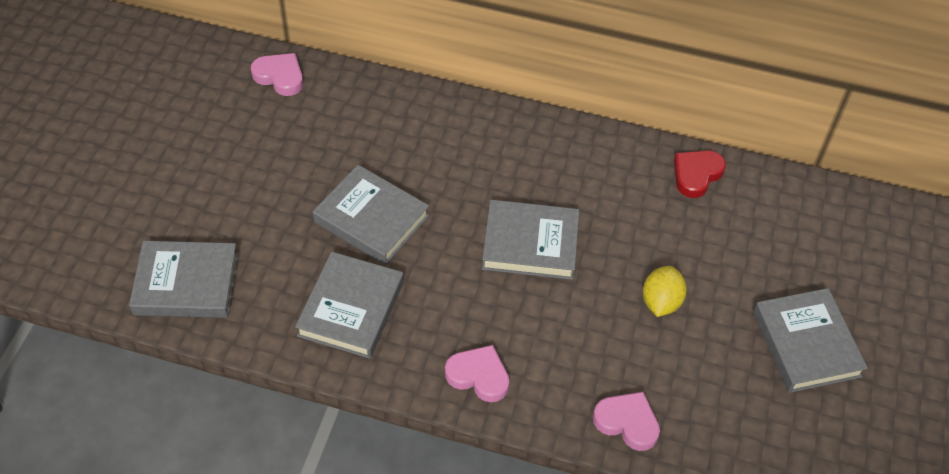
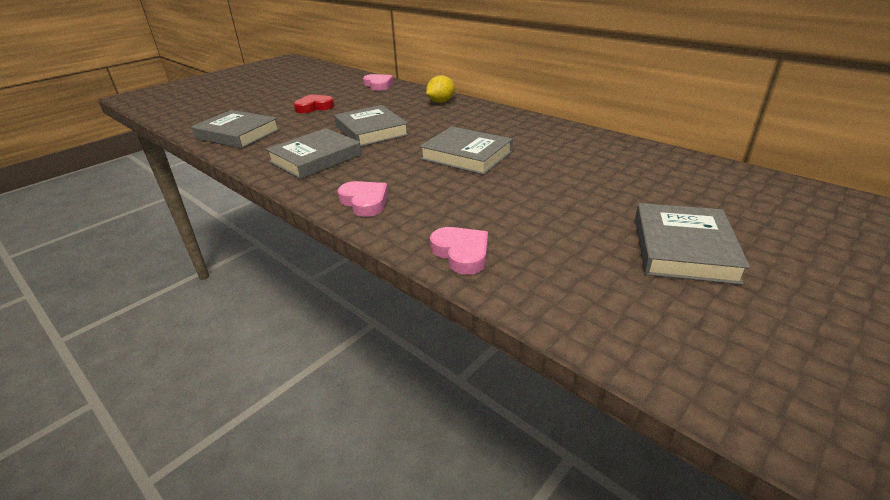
camera: 30 degrees right, 20 degrees down
(661, 302) = (549, 198): yellow lemon -> yellow lemon (441, 102)
(696, 175) = (626, 149): red heart -> red heart (314, 107)

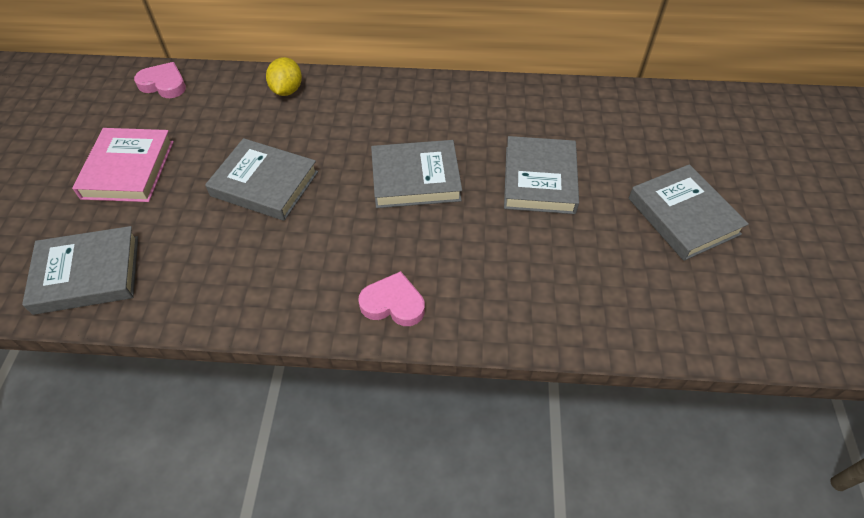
camera: 40 degrees left, 20 degrees up
(314, 107) = (128, 169): red heart -> pink book
(315, 158) = (257, 266): grey book -> grey book (539, 179)
(461, 253) = (545, 318): pink heart -> none

